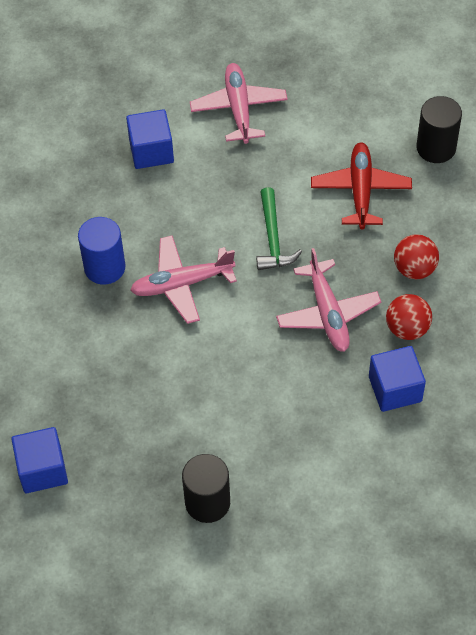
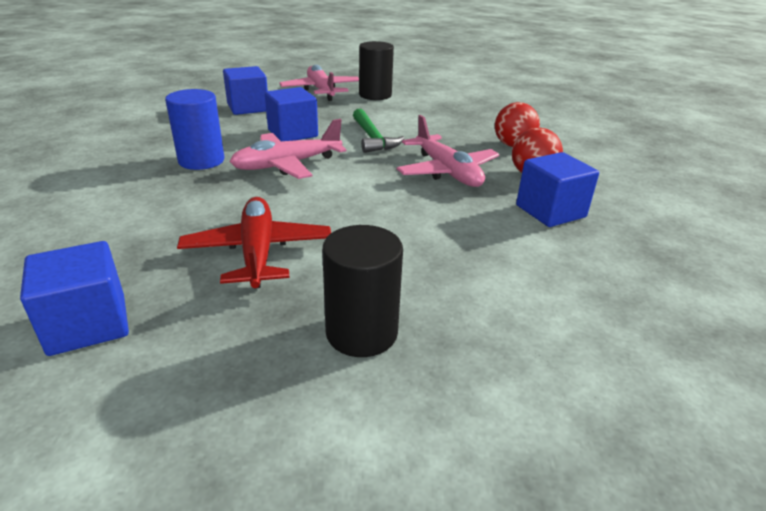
camera: 15 degrees left, 25 degrees down
(193, 219) = (292, 133): none -> blue cube
(360, 190) = (439, 115): red plane -> red plane (258, 252)
(436, 148) = (488, 98): black cylinder -> black cylinder (375, 95)

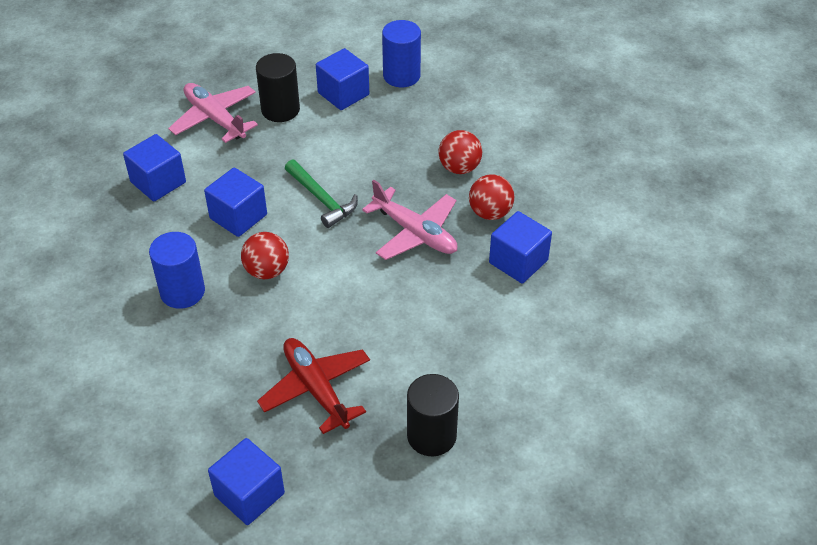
camera: 20 degrees left, 15 degrees up
(287, 165) = (267, 271): pink plane -> red ball
(431, 97) = (343, 94): none -> blue cube
(486, 97) = (401, 76): none -> blue cylinder

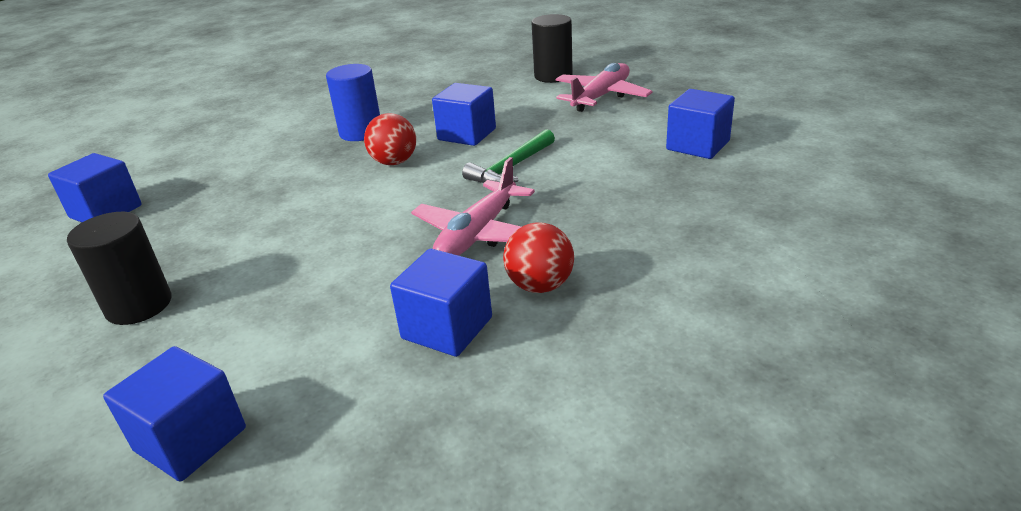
camera: 80 degrees right, 15 degrees down
(158, 182) = (498, 94): blue cube -> blue cube (190, 439)
(280, 110) = (640, 120): black cylinder -> black cylinder (553, 76)
(316, 389) = (229, 219): red plane -> none
(401, 76) = (769, 172): blue cylinder -> none
(459, 168) = (619, 245): red ball -> none

